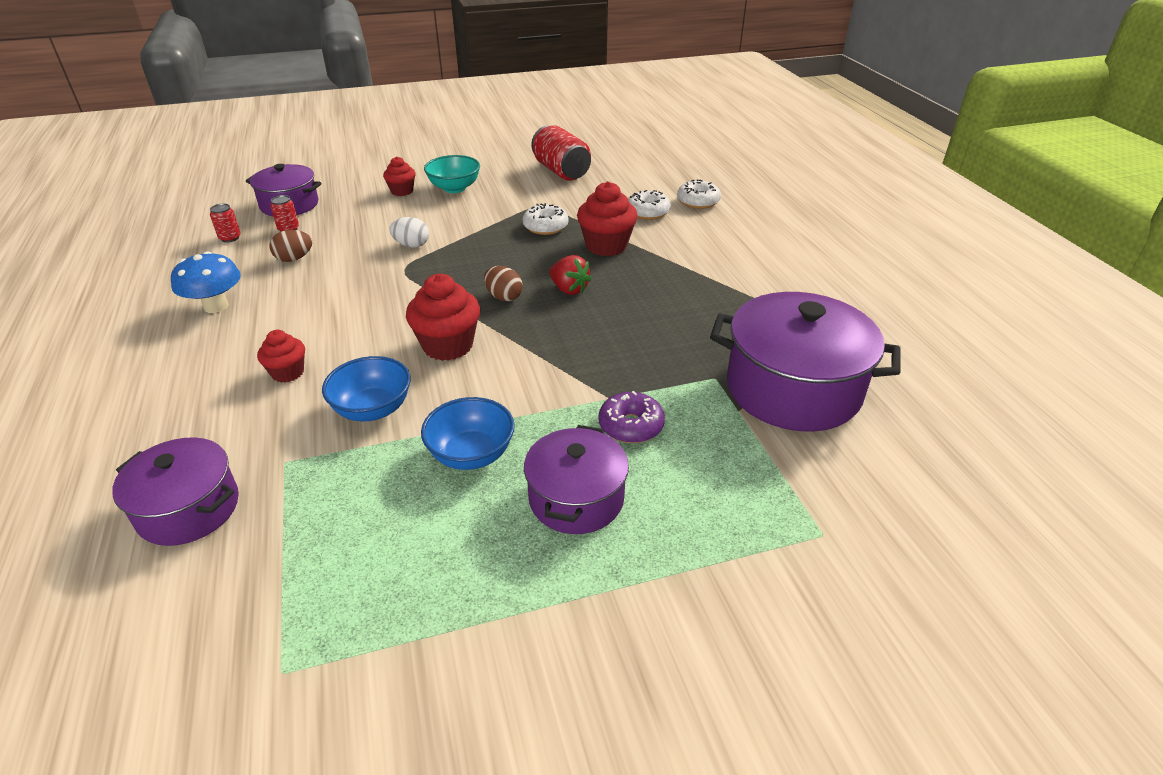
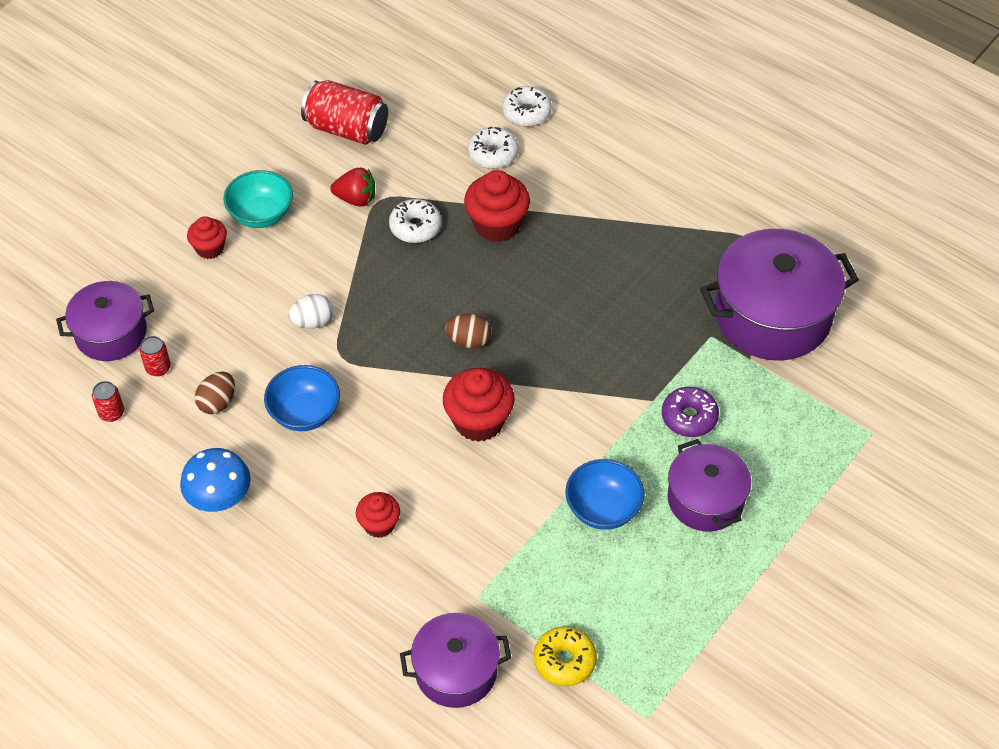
camera: 35 degrees left, 15 degrees up
(281, 560) = (564, 661): none -> yellow donut
(373, 409) = (489, 516): blue bowl -> blue bowl (305, 413)
(569, 289) = (516, 300): red strawberry -> red strawberry (356, 199)

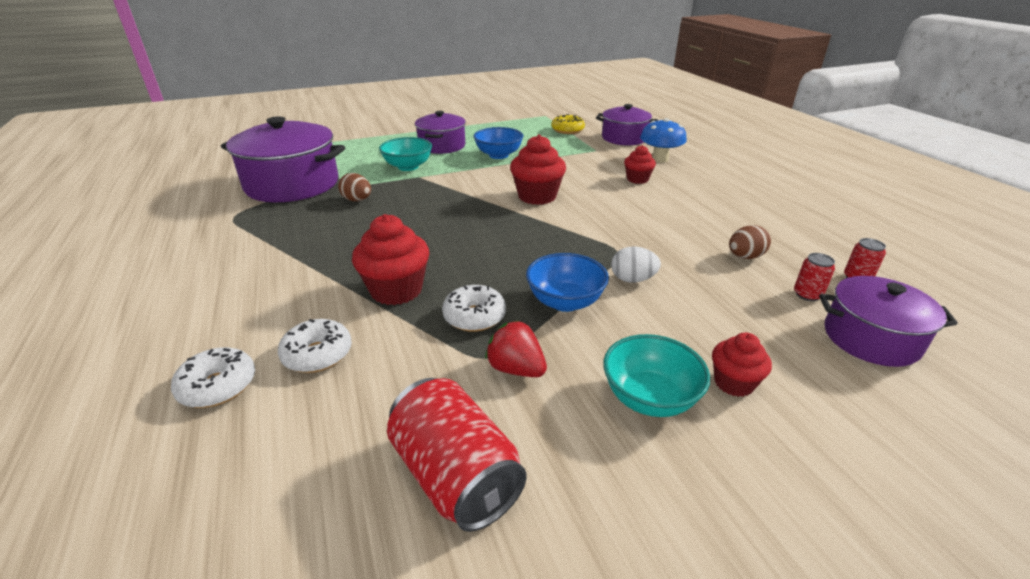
camera: 150 degrees left, 20 degrees down
(220, 498) = (751, 213): blue mushroom -> blue mushroom (659, 159)
(305, 413) = (667, 232): blue bowl -> blue bowl (565, 302)
(469, 341) = (505, 230): brown egg -> brown egg (357, 200)
(689, 417) = (408, 167): purple donut -> turquoise bowl

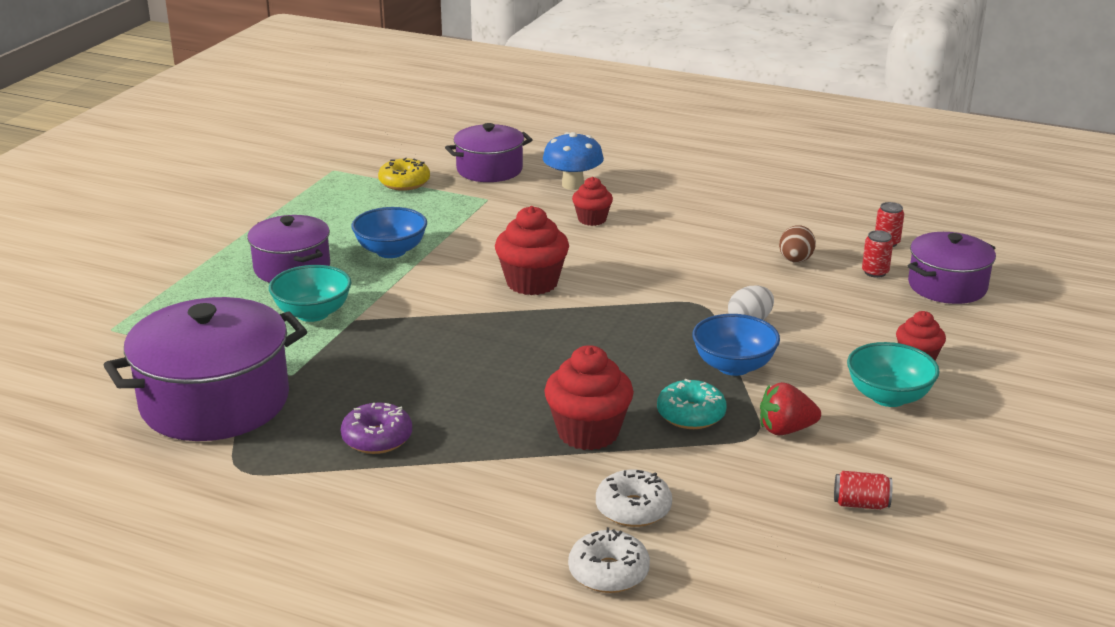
camera: 45 degrees left, 5 degrees down
(305, 233) = (377, 438): none -> purple donut
(357, 200) = (348, 379): brown egg -> none
(456, 475) = (860, 504): red can -> red can, size x0.47
(474, 316) = (691, 415): white donut -> turquoise donut

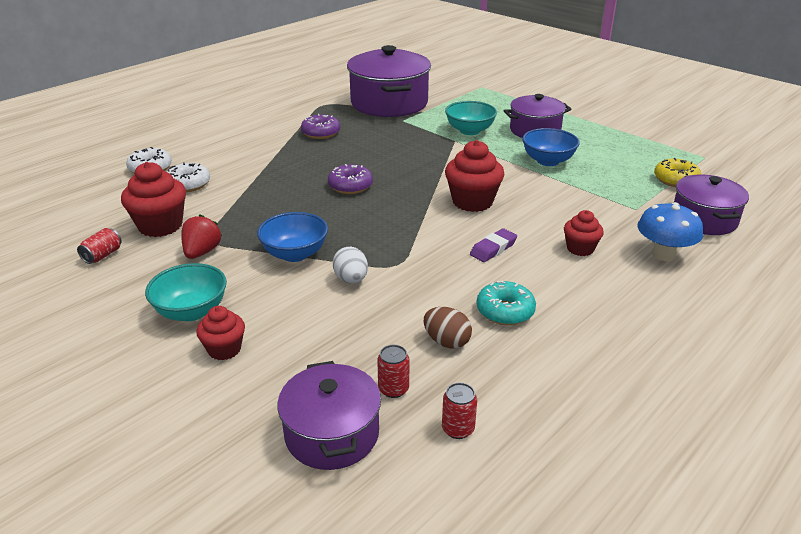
camera: 110 degrees right, 5 degrees up
(546, 369) = (350, 186): none -> purple donut
(588, 433) = (269, 186): red cupcake -> red cupcake (160, 226)
(627, 259) = (493, 249): none -> purple eraser
(691, 415) = (254, 222): turquoise donut -> turquoise donut (505, 311)

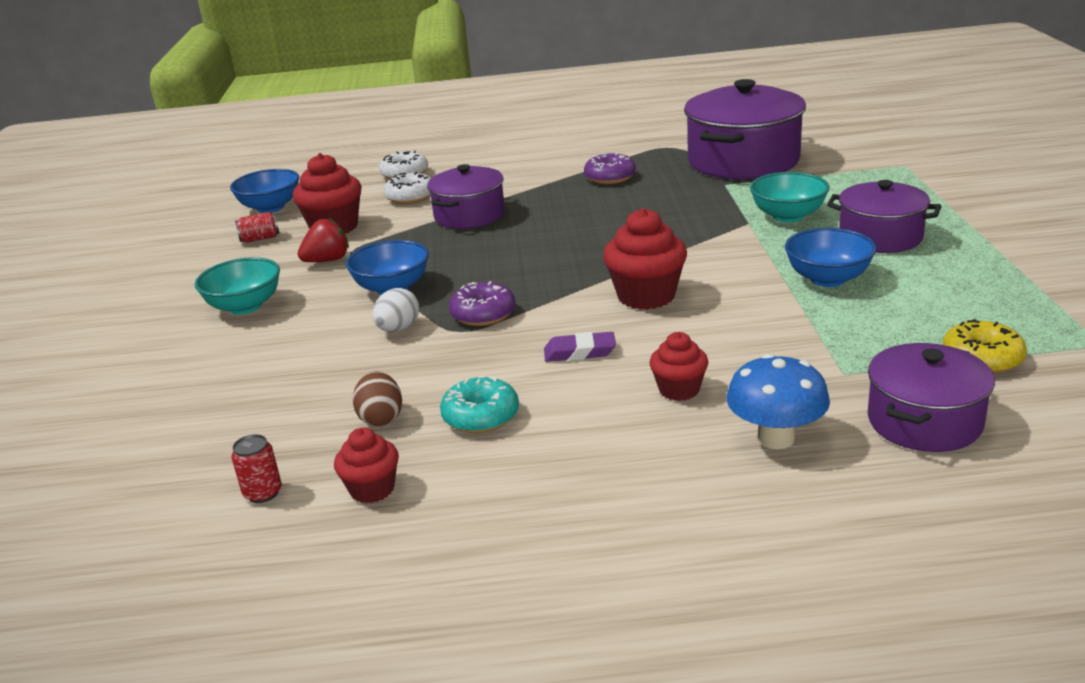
camera: 45 degrees right, 5 degrees down
(65, 228) = (270, 207): none -> blue bowl
(224, 349) = (218, 346): red cupcake -> red cupcake (372, 489)
(332, 434) = (178, 445): purple pot -> purple pot (469, 215)
(350, 186) = (547, 240): purple donut -> purple donut (483, 314)
(393, 389) = (274, 435): red can -> none

